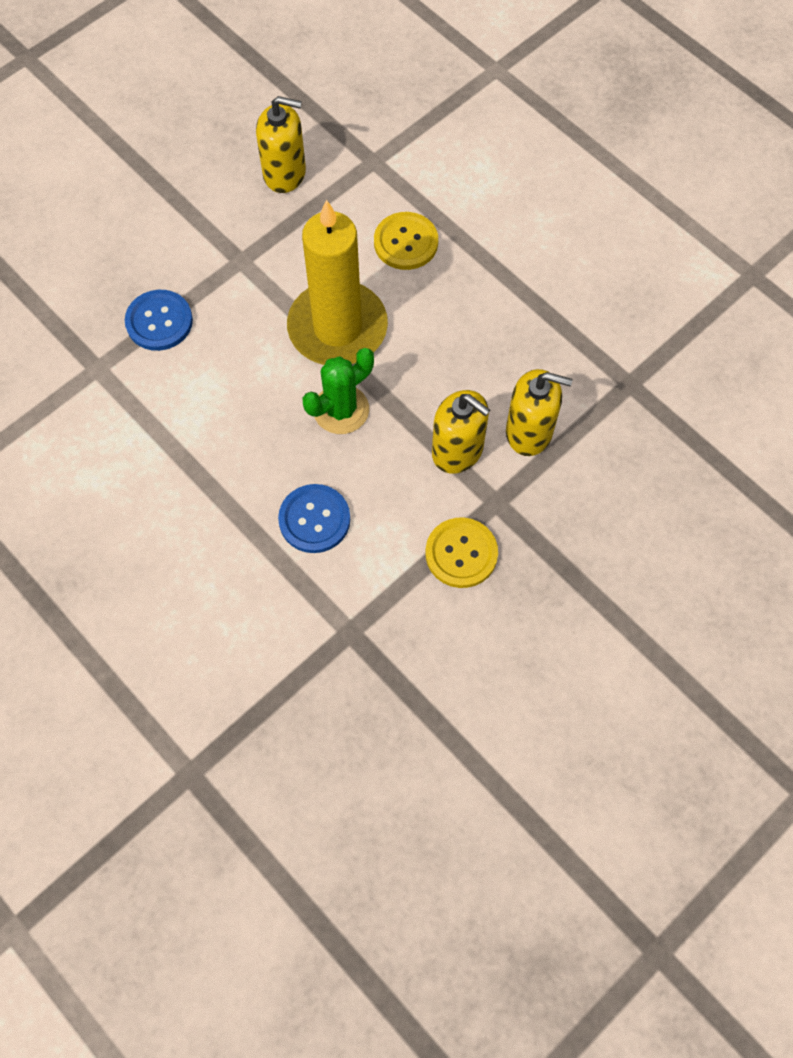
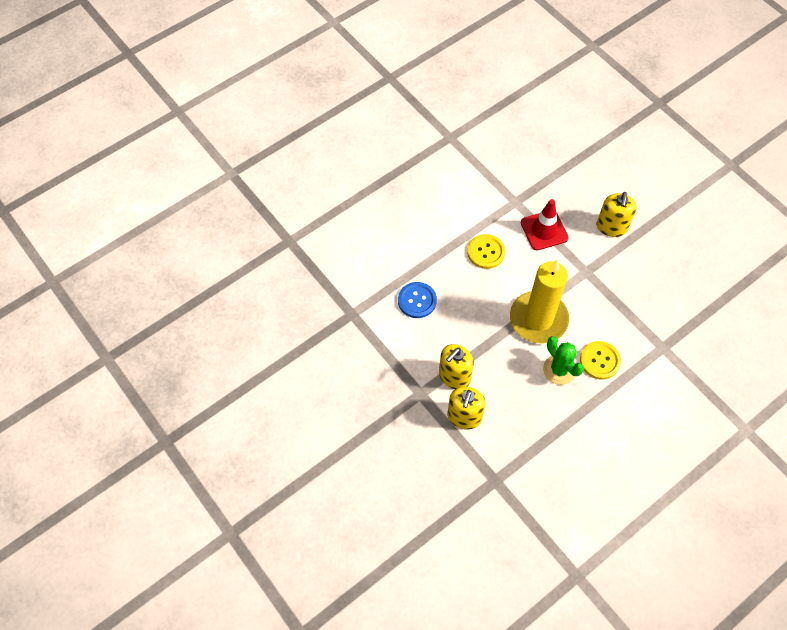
camera: 95 degrees right, 5 degrees down
(159, 321) = (544, 230): blue button -> red traffic cone
(284, 173) = (650, 297): yellow soap dispenser -> yellow soap dispenser (611, 227)
(341, 410) = (484, 318): green cactus -> green cactus (559, 370)
(461, 553) = (390, 372): yellow button -> yellow button (486, 252)

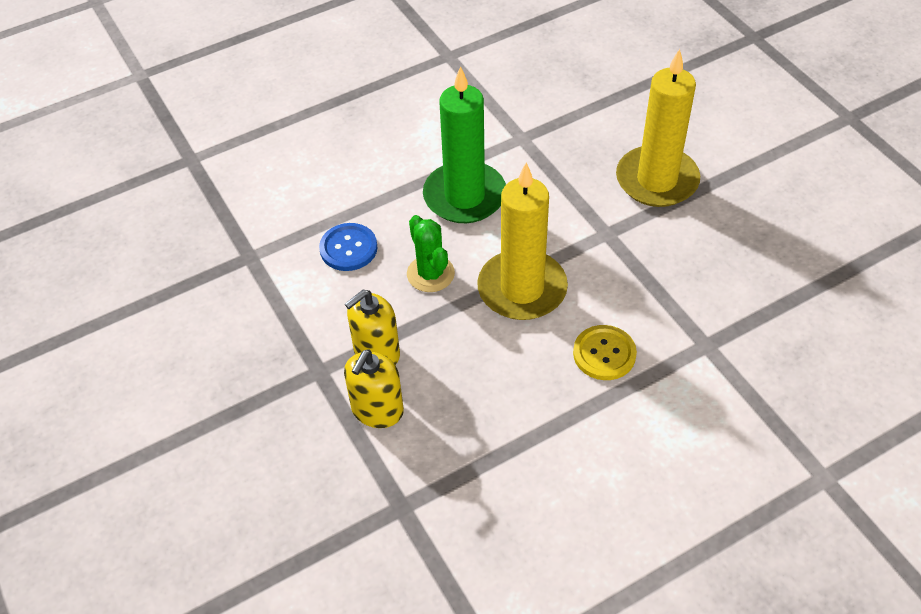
camera: 10 degrees right, 10 degrees down
(486, 252) = (464, 196): yellow button -> green candle
(544, 230) = (556, 176): red traffic cone -> none
(559, 370) = (539, 360): green cactus -> green cactus (430, 274)
(611, 227) = (657, 180): yellow soap dispenser -> yellow candle

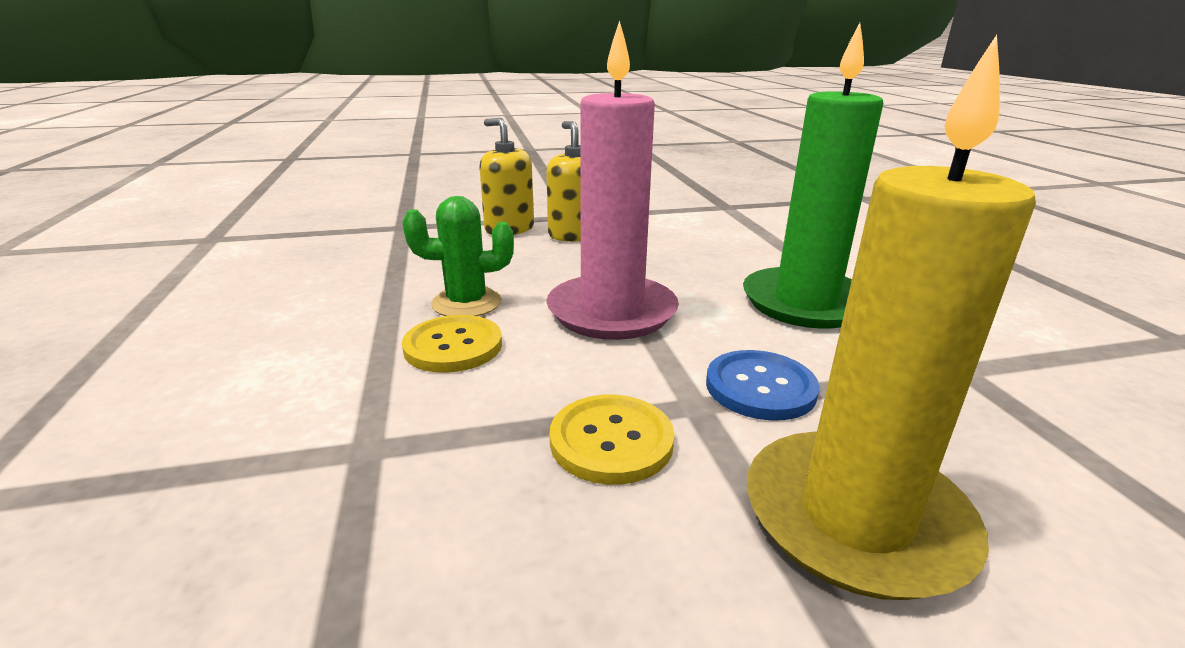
camera: 105 degrees right, 25 degrees down
(348, 248) = (724, 238): blue button -> blue button (760, 387)
(430, 274) = (667, 267): green cactus -> green cactus (466, 303)
(522, 289) = (612, 312): yellow candle -> pink candle
(652, 258) = (611, 441): none -> yellow button

